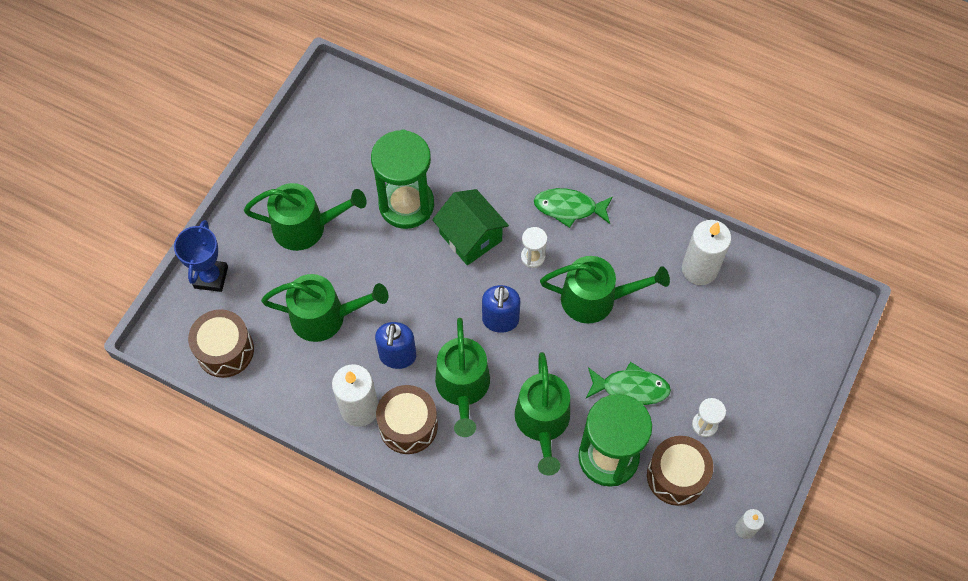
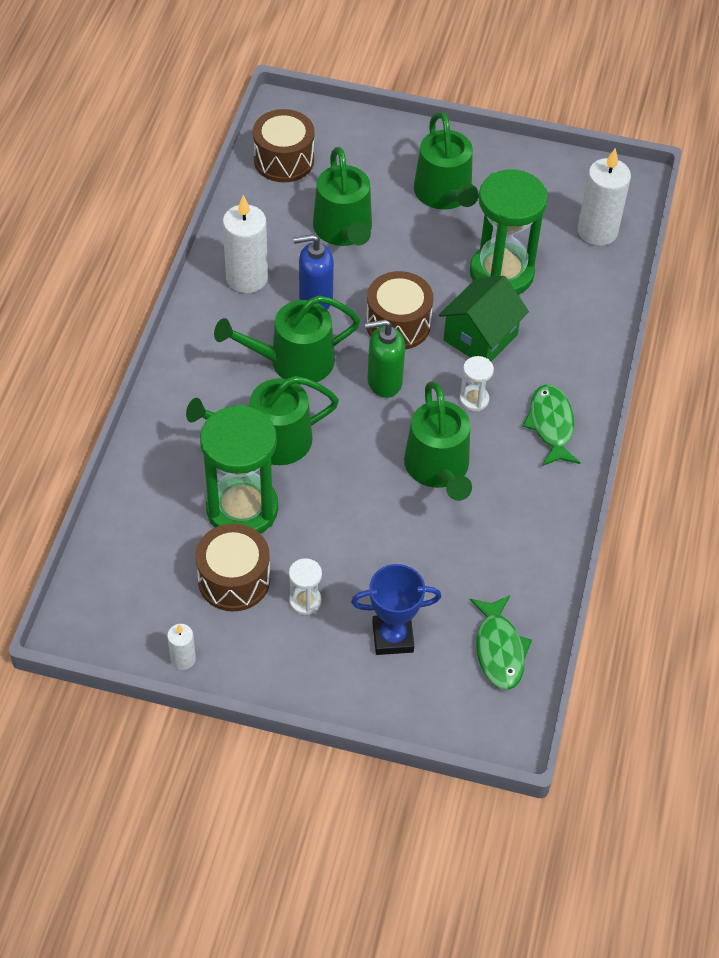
camera: 75 degrees right, 10 degrees down
(211, 277) = (362, 132): blue trophy -> blue trophy (392, 637)
(408, 425) = (237, 322): brown drum -> brown drum (398, 324)
(500, 320) = (384, 382): blue soap dispenser -> green soap dispenser
(631, 388) = (333, 519): green fish -> green fish (499, 649)
(699, 269) = (512, 571): white candle -> white candle (597, 231)

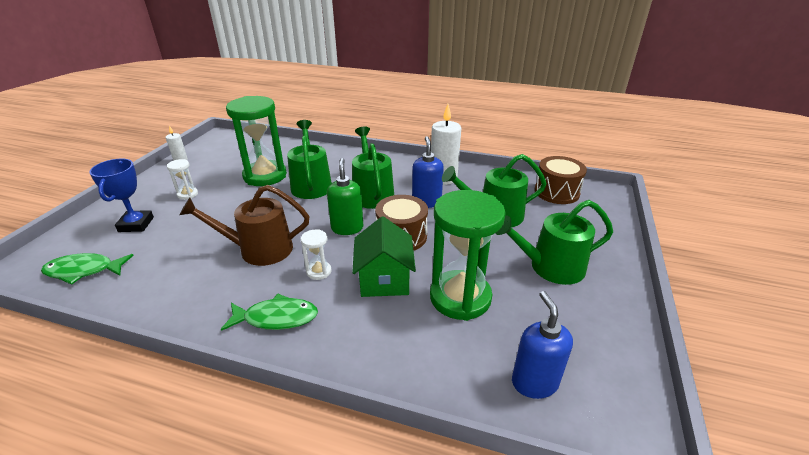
camera: 95 degrees right, 20 degrees down
(234, 579) = (218, 173): brown drum -> none
(438, 469) = (259, 250): green watering can -> brown watering can
(480, 337) = (384, 279): green house -> green house turned 45 degrees clockwise
(597, 231) = (534, 382): white candle -> blue soap dispenser

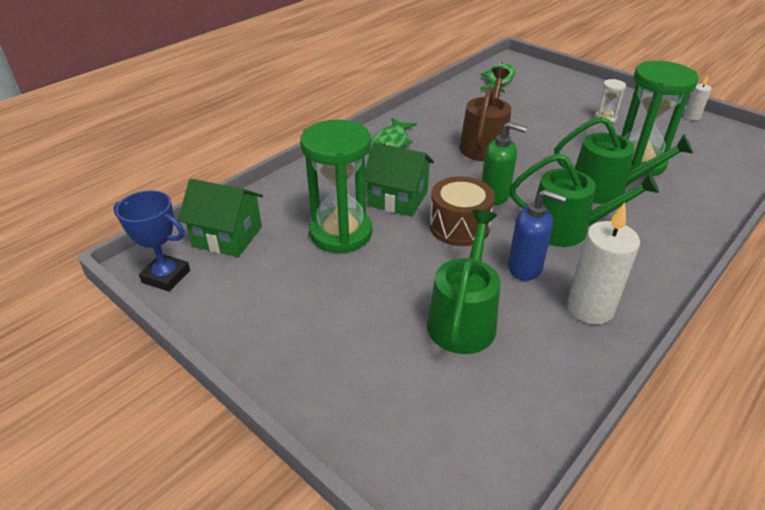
camera: 115 degrees right, 5 degrees up
(136, 224) = (557, 96): blue trophy -> blue trophy (166, 276)
(319, 271) = (433, 168): white hourglass -> none
(534, 382) = (227, 236): blue soap dispenser -> green house
(550, 267) = (332, 317): green watering can -> none
(556, 192) = (494, 434): brown drum -> none

